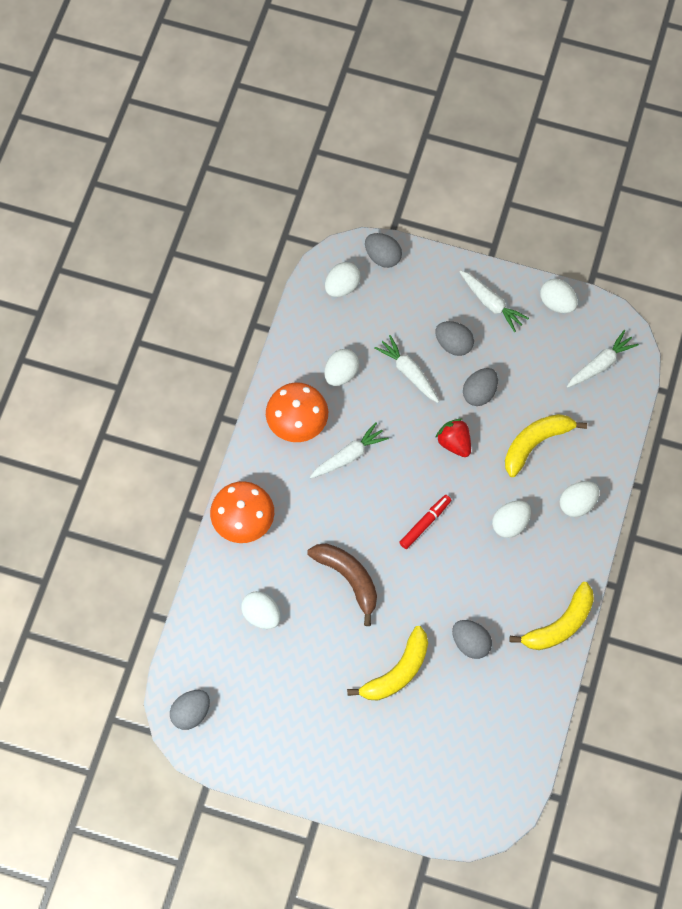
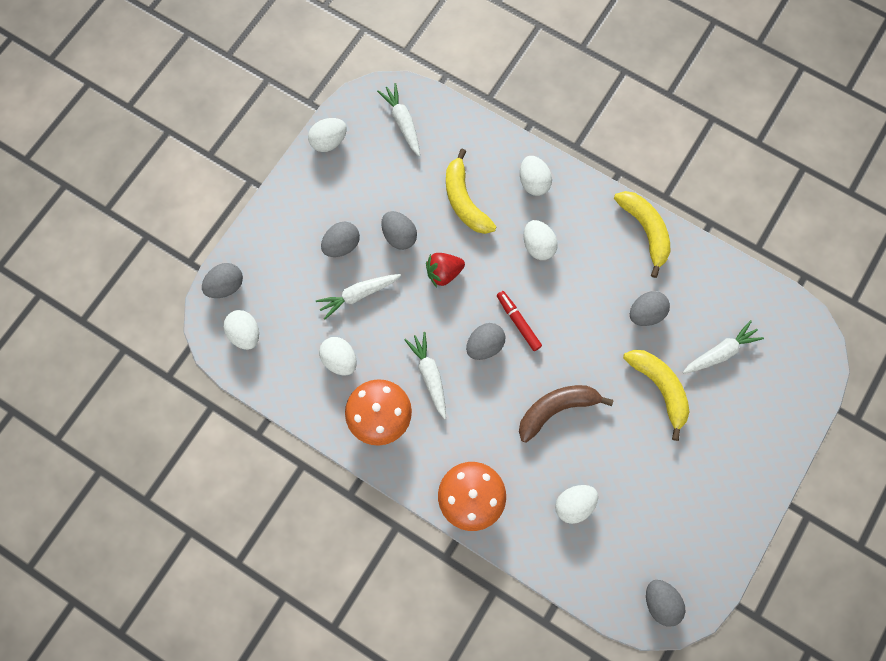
camera: 75 degrees left, 5 degrees up
(392, 498) = (484, 345): none -> grey egg
(491, 303) = (310, 199): white carrot -> white carrot (720, 352)

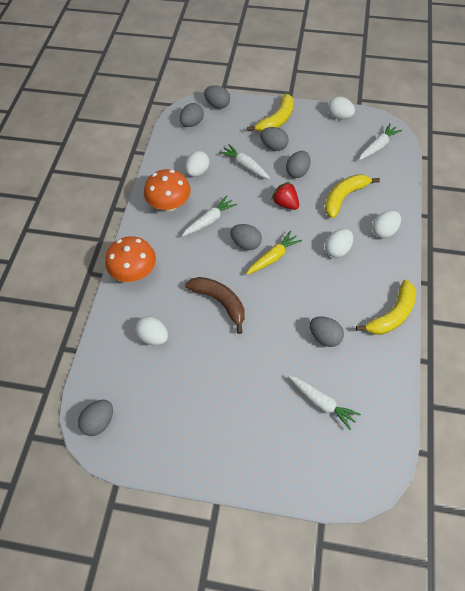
camera: 70 degrees right, 15 degrees down
(245, 334) = (192, 123): white egg -> grey egg
(518, 322) = (273, 257): red marker -> yellow carrot
(659, 388) = (269, 366): yellow banana -> yellow banana (276, 120)

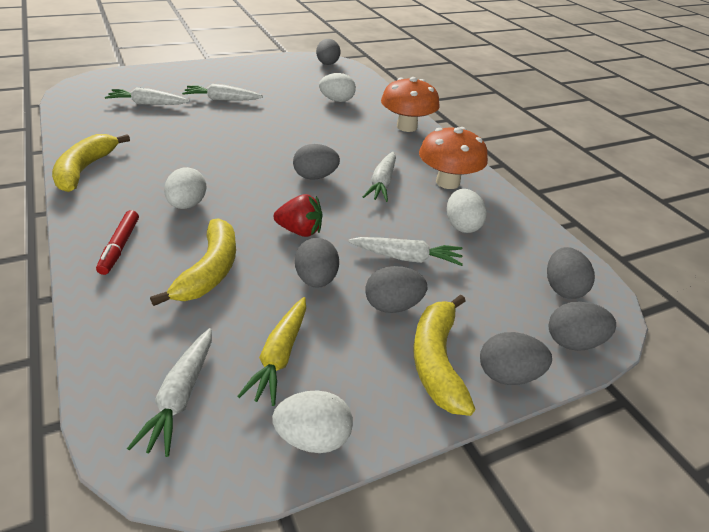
camera: 140 degrees right, 20 degrees down
(220, 302) = (298, 131): brown banana -> none
(252, 383) = (222, 100): none -> white carrot
(273, 257) = (270, 175): yellow carrot -> yellow carrot (279, 356)
(324, 337) = (165, 136): grey egg -> grey egg (508, 375)
(384, 231) = (120, 247): white egg -> red marker

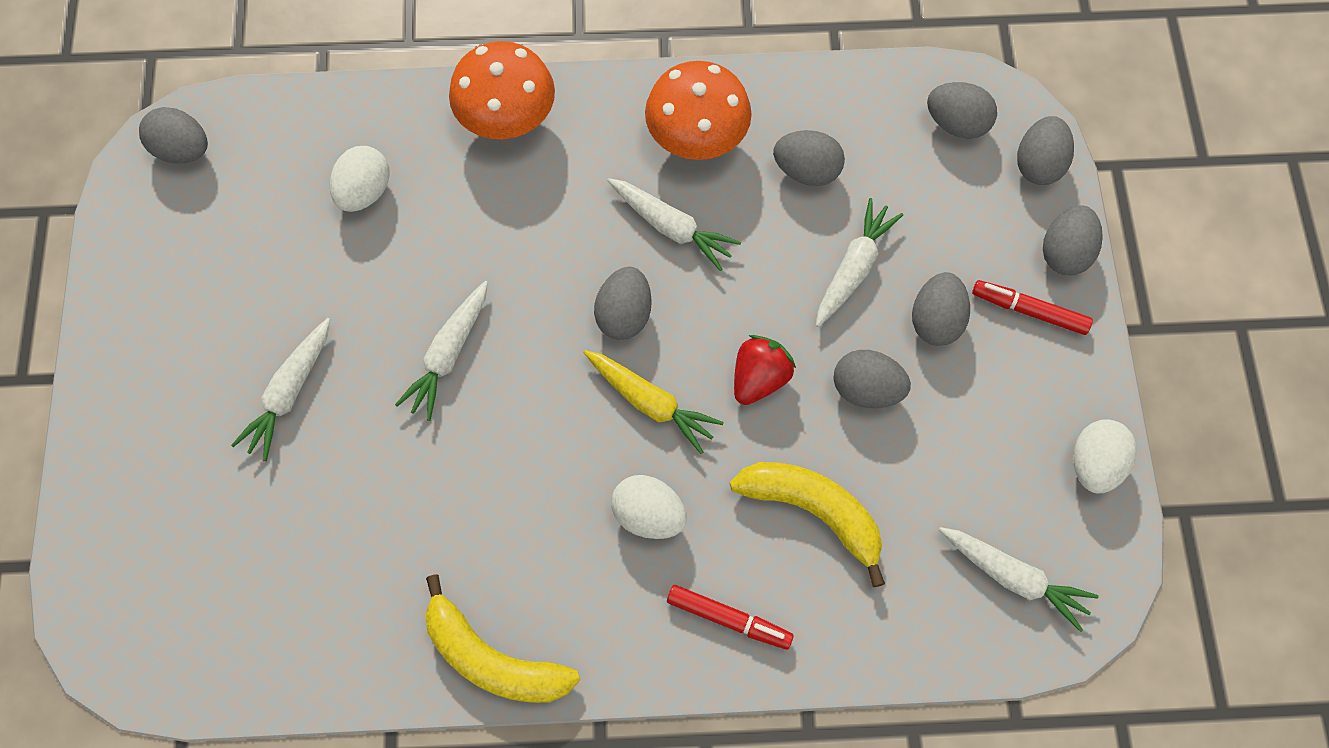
camera: 65 degrees left, 30 degrees up
(148, 104) = (262, 532): white carrot -> white carrot (449, 354)
(279, 356) = (982, 466): yellow carrot -> yellow carrot (650, 403)
(437, 361) = (1029, 311): yellow banana -> red marker
(462, 226) = (806, 171): white egg -> grey egg

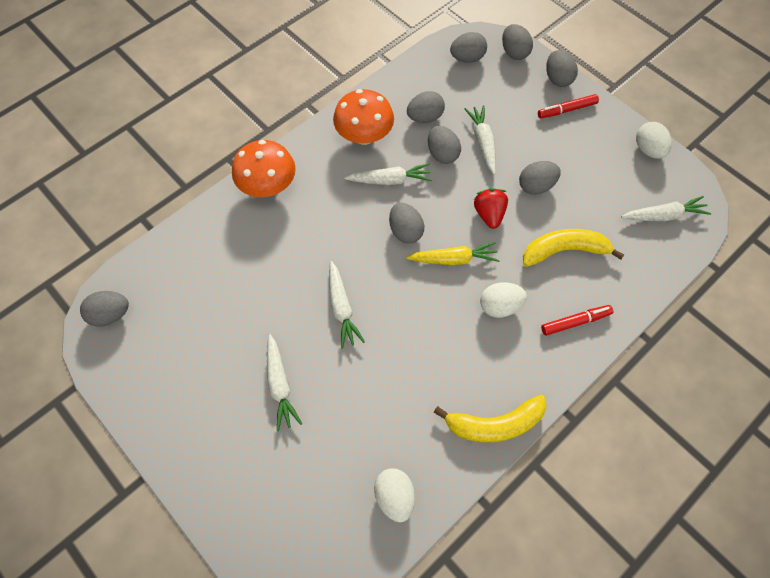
camera: 40 degrees left, 5 degrees down
(365, 192) = (228, 266): white egg -> white egg (394, 497)
(935, 320) = (535, 139): grey egg -> grey egg (442, 154)

